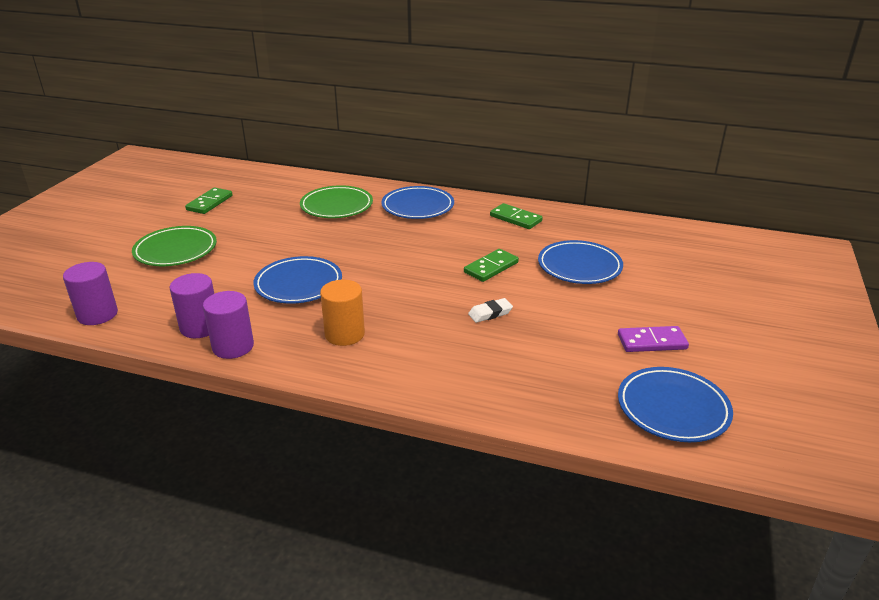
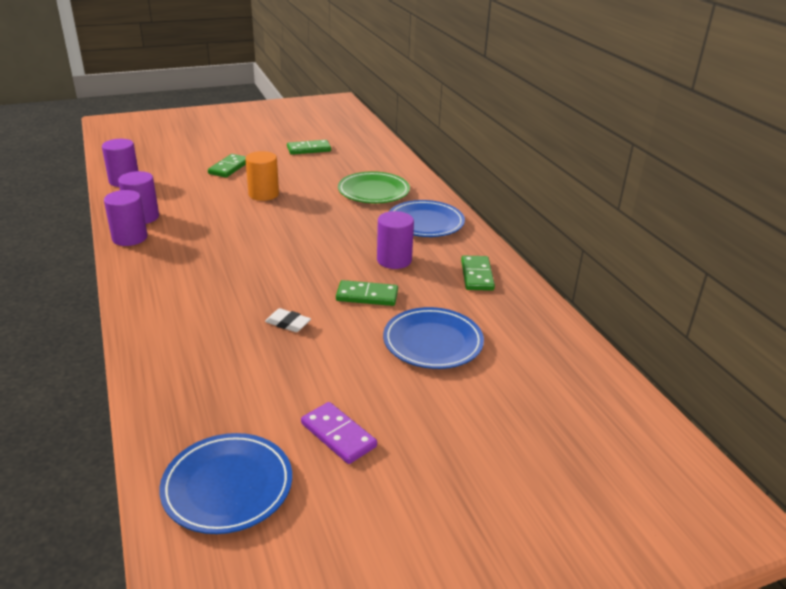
camera: 50 degrees right, 0 degrees up
(176, 250) = (229, 168): green plate -> green domino
(298, 284) = (236, 226): blue plate -> none
(344, 334) = (187, 271): orange cylinder -> orange cylinder (263, 194)
(455, 238) = (394, 260): none -> purple cylinder

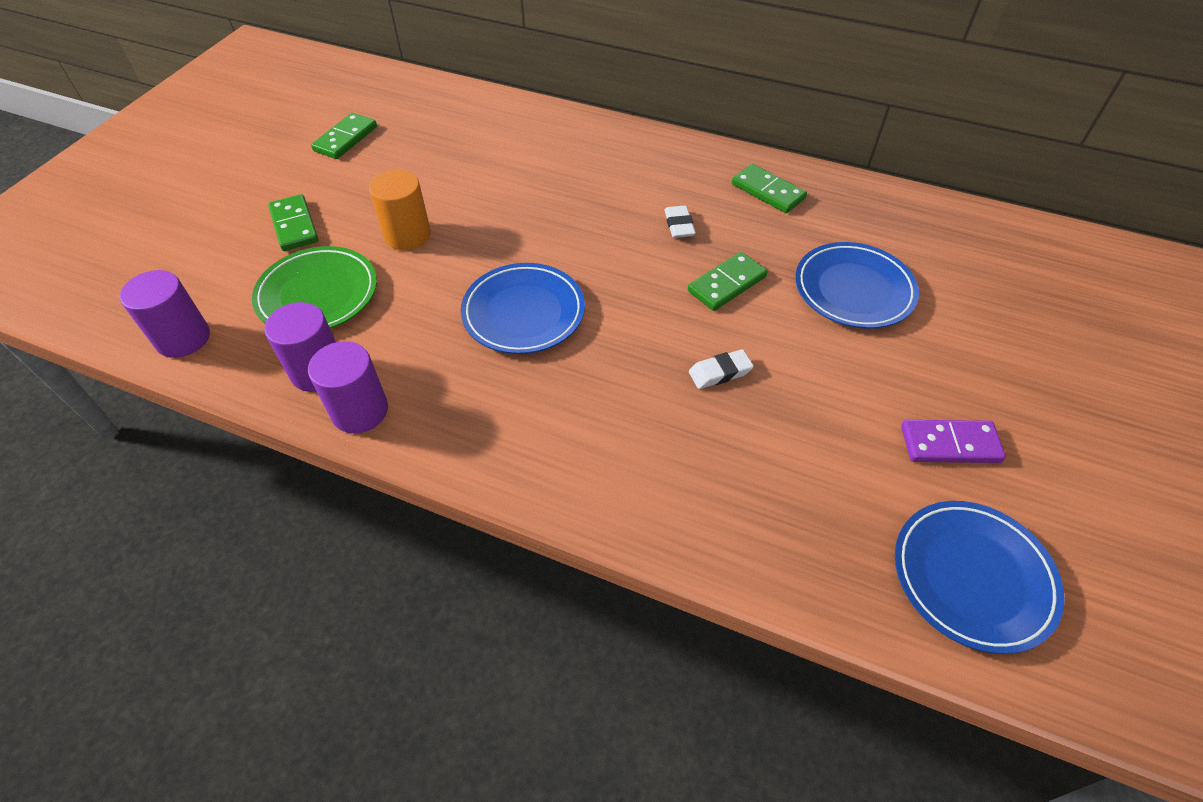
camera: 45 degrees left, 20 degrees up
(373, 192) = (518, 154): green plate -> green plate (318, 294)
(394, 260) = (679, 225): purple cylinder -> white eraser
(425, 223) = (631, 161): blue plate -> blue plate (523, 312)

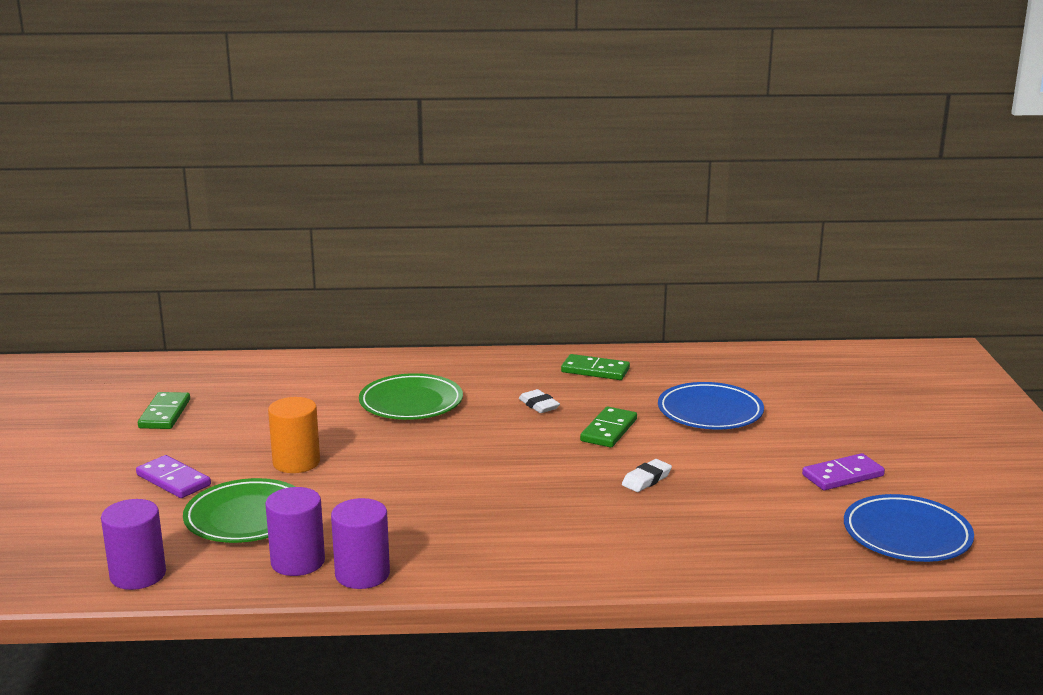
camera: 25 degrees left, 30 degrees down
(294, 225) = (173, 480): green domino -> purple domino
(523, 312) = (452, 484): blue plate -> none
(560, 186) = (411, 403): none -> green plate

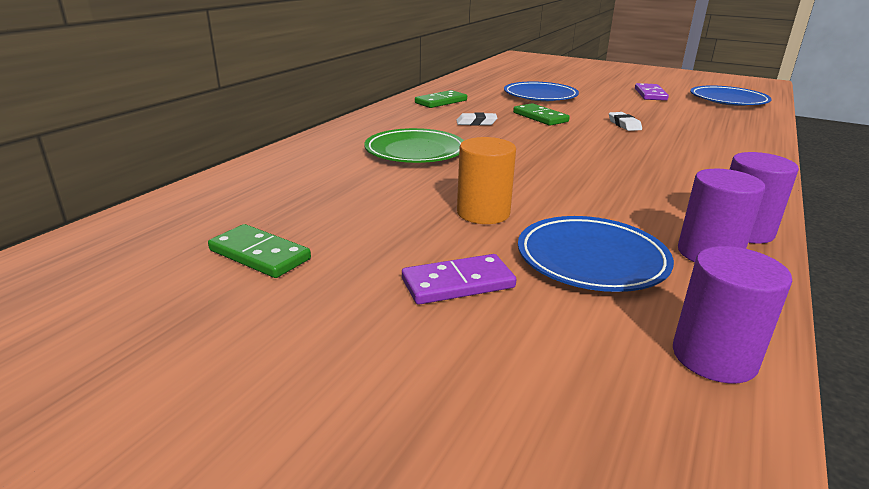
camera: 60 degrees left, 5 degrees up
(246, 517) = (591, 259): green plate -> blue plate

